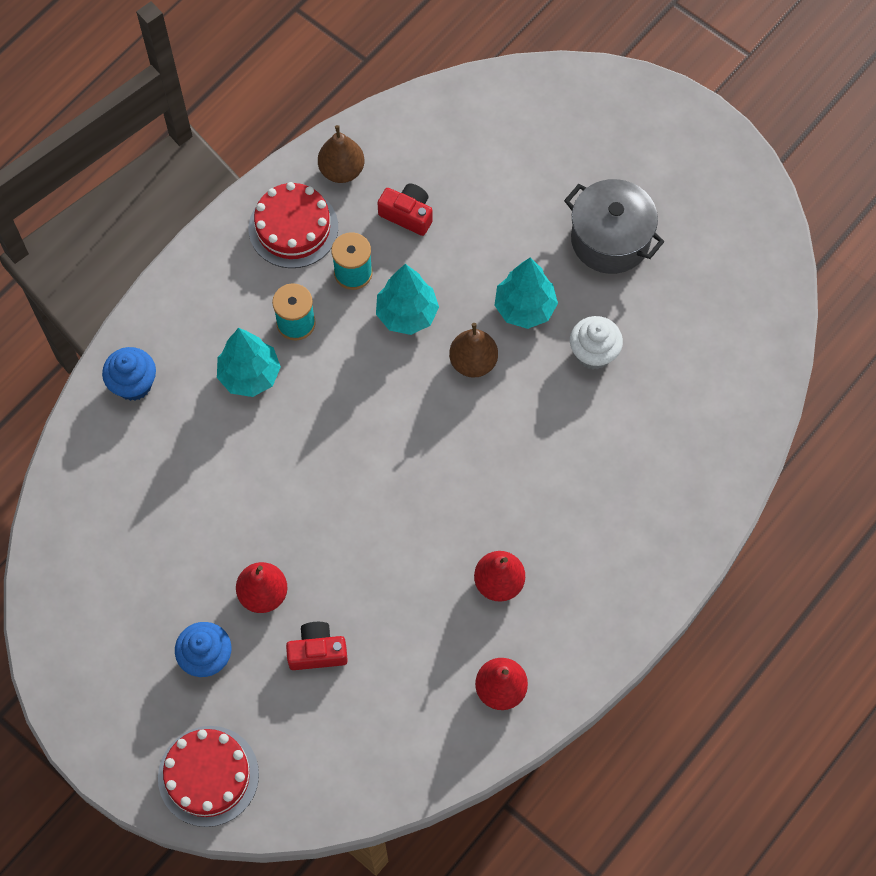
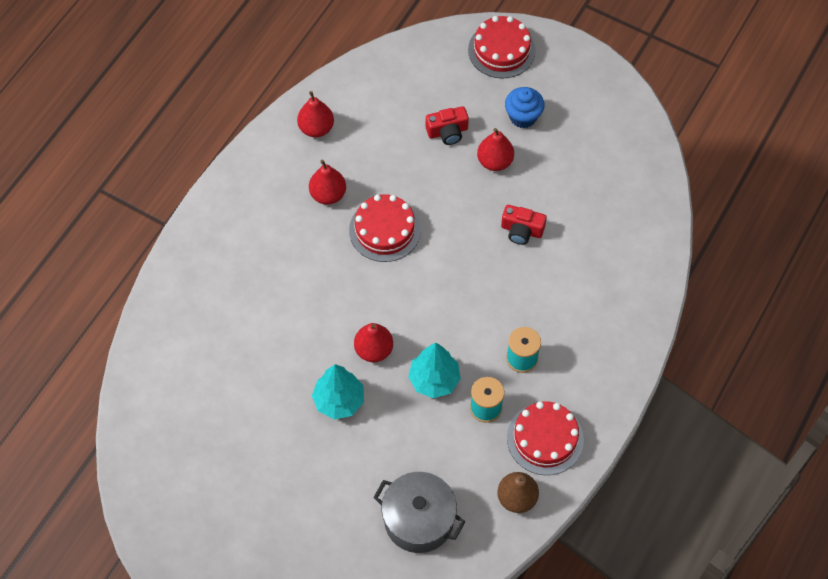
camera: 170 degrees right, 5 degrees down
(134, 384) = (634, 290): blue cupcake -> none
(250, 375) = (547, 311): turquoise tree -> none
(407, 214) = (451, 466): red camera -> red camera (521, 230)
(431, 518) = (385, 230): none -> red cake
(473, 362) = (373, 350): brown pear -> red pear
(593, 353) = (278, 372): white cupcake -> none
(610, 239) = (275, 472): grey pot -> grey pot (419, 520)

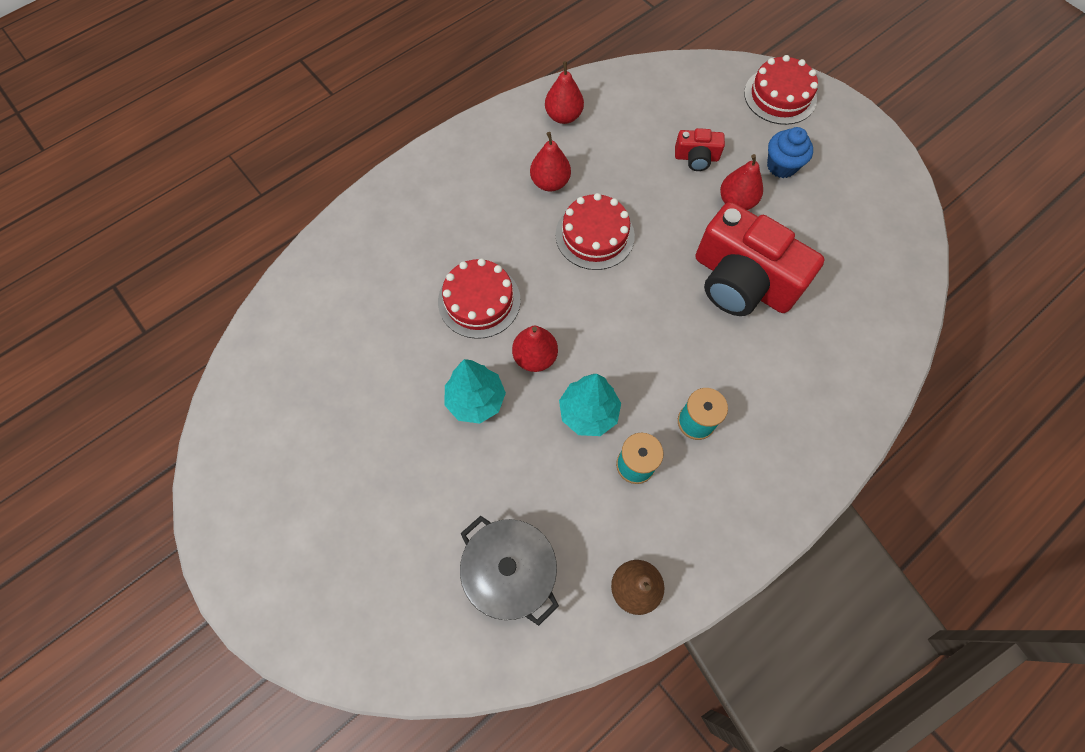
camera: 20 degrees right, 5 degrees up
(521, 230) = (742, 281): red camera -> red camera, size x2.22
(545, 438) = (692, 526): red cake -> red cake (479, 301)

